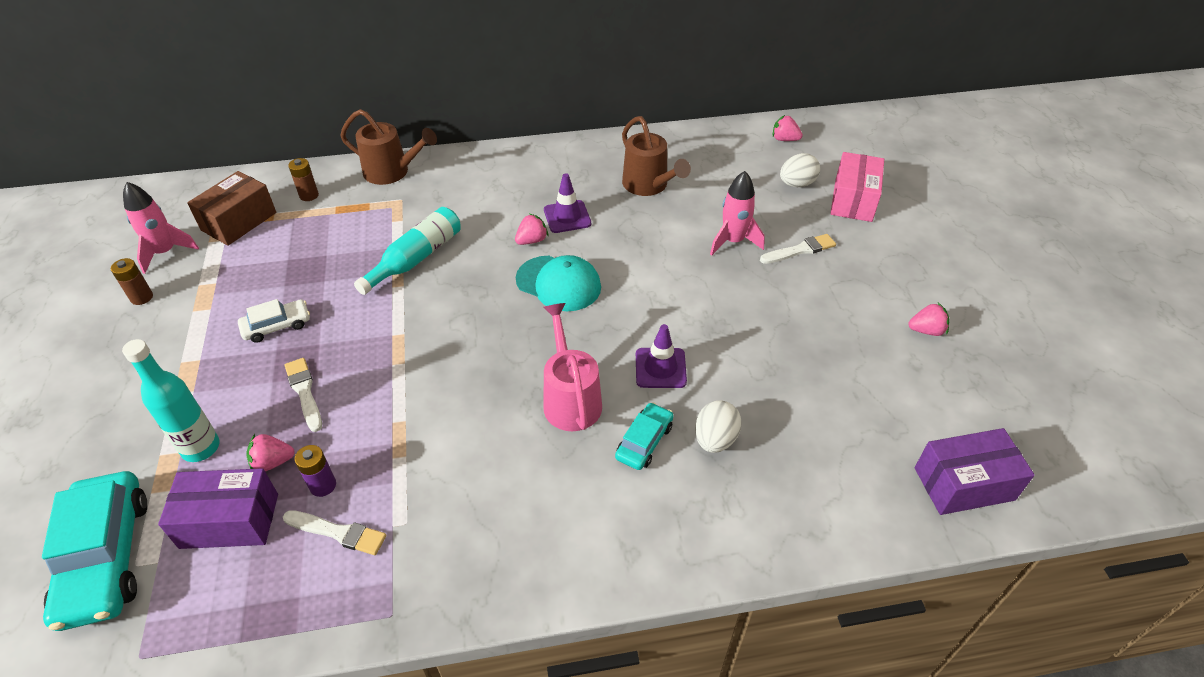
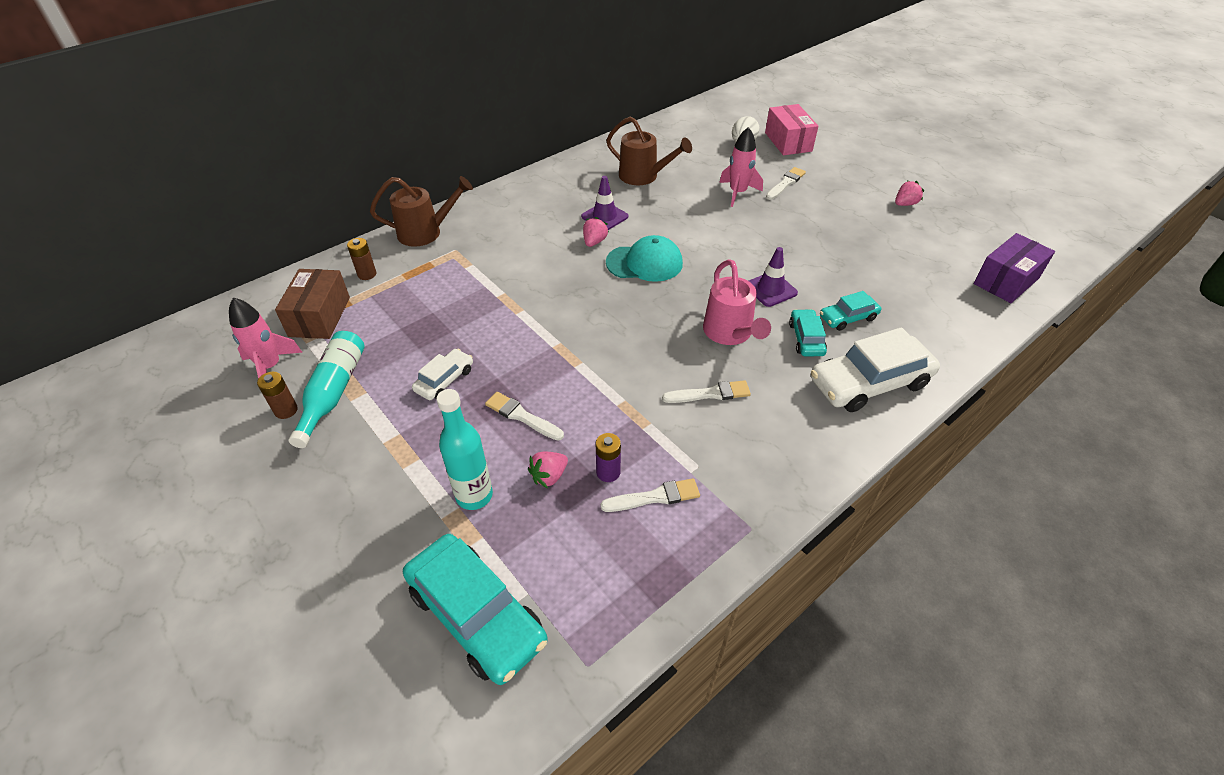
camera: 30 degrees left, 0 degrees up
(229, 521) = (558, 533): purple box -> none
(416, 258) = (514, 287): turquoise bottle -> turquoise bottle (333, 392)
(488, 454) = (710, 394): none -> white brush
(570, 398) = (730, 333): pink watering can -> pink watering can turned 150 degrees counterclockwise
(664, 525) = (869, 382): none -> white car
(715, 439) = (848, 318): white egg -> turquoise car
(784, 139) = (707, 117): pink strawberry -> none

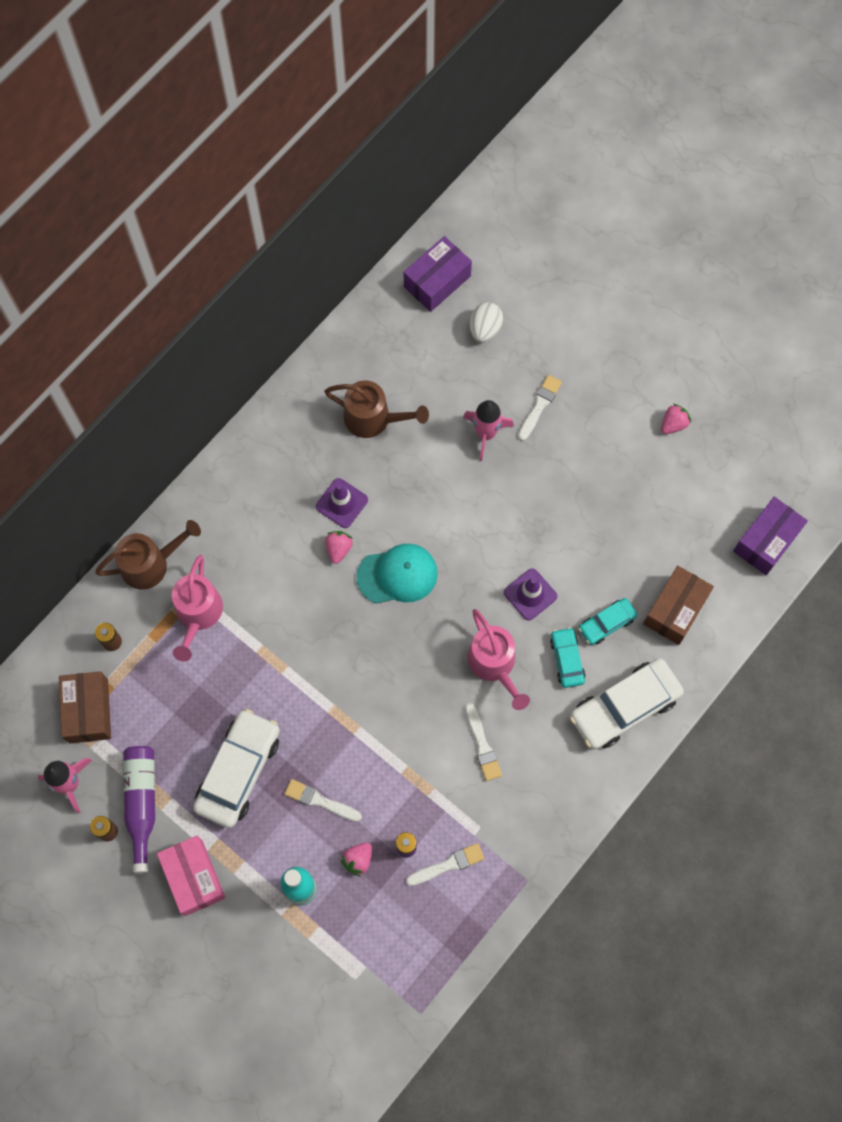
camera: 10 degrees left, 25 degrees up
(333, 392) = (141, 803): turquoise bottle -> purple bottle
(444, 380) = (238, 771): white car -> white car, size x1.89
(453, 267) = (198, 615): none -> pink watering can
(476, 615) = (332, 990): turquoise car -> none
(708, 120) = (437, 281): none -> purple box
(710, 394) = (482, 745): white brush -> white brush turned 90 degrees clockwise
(788, 142) = (539, 317): pink box -> pink box (193, 877)
(919, 316) = (675, 609): none -> brown box

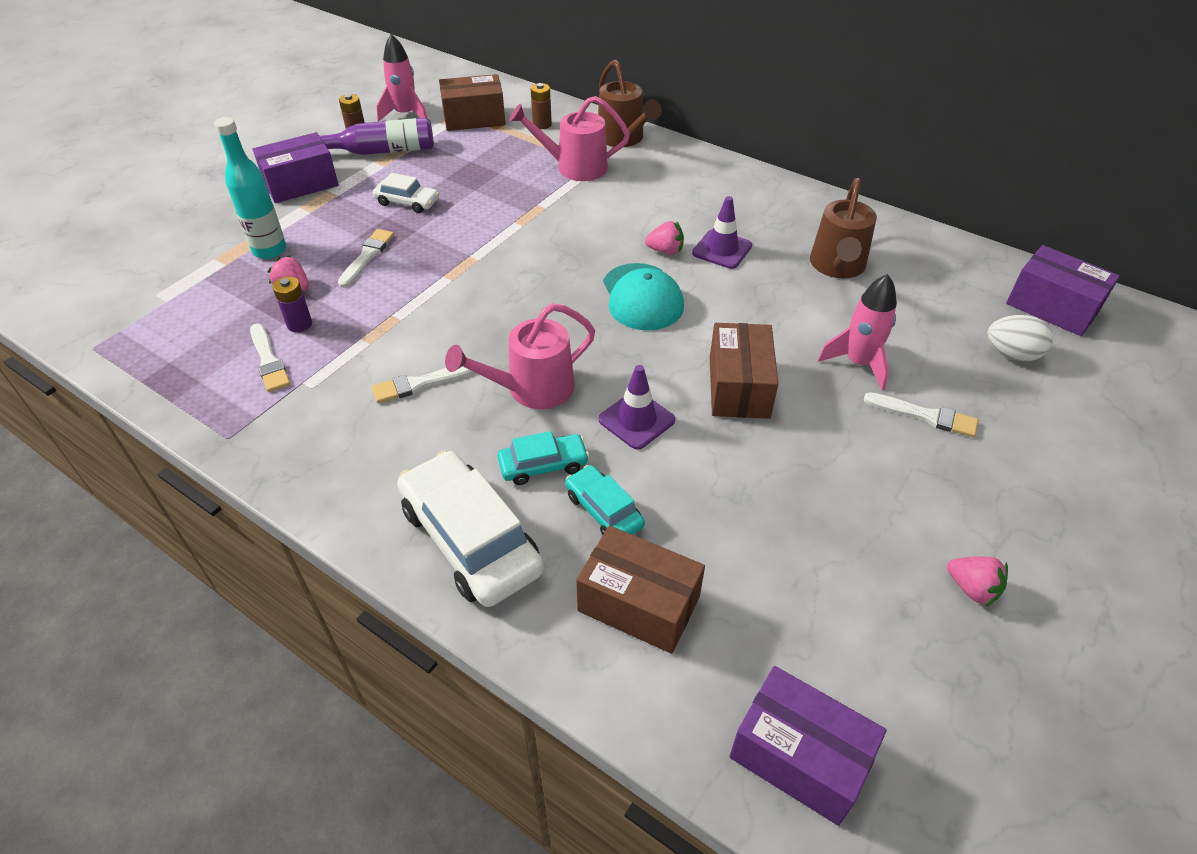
camera: 85 degrees right, 25 degrees down
(193, 877) = (301, 184): pink box -> purple box
(238, 771) = (407, 202): white car -> white car, size x0.53
(503, 520) = (739, 387): none -> brown box

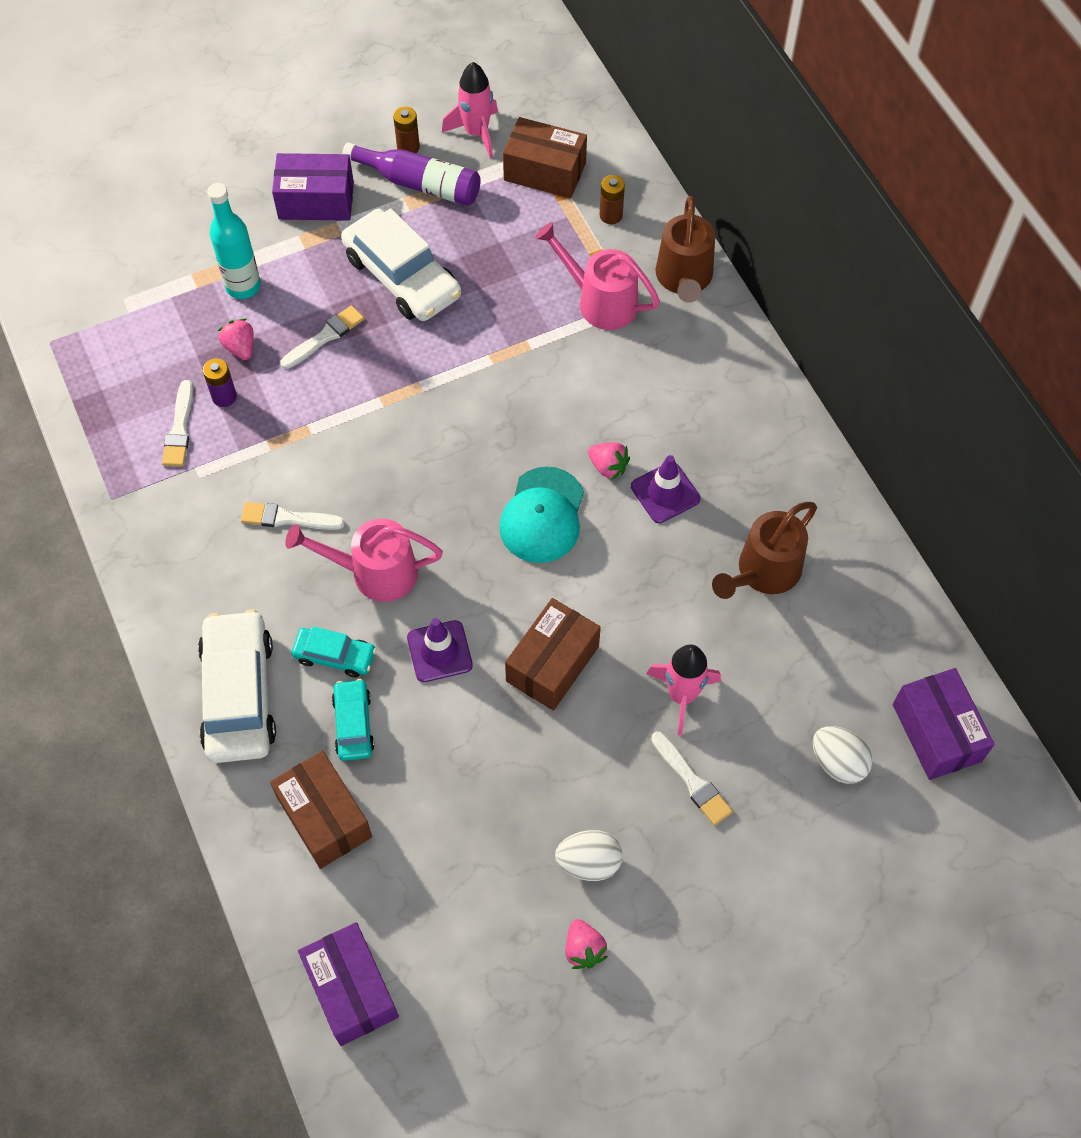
camera: 30 degrees right, 15 degrees up
(407, 202) = (402, 276): white car -> white car, size x1.89
(907, 516) = (589, 862): none -> white egg

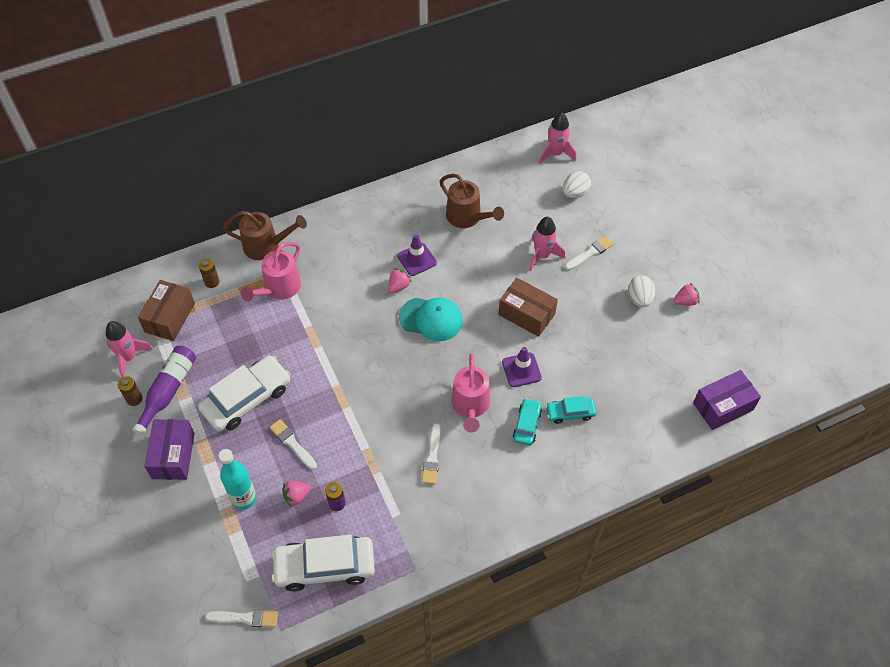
camera: 90 degrees left, 5 degrees down
(179, 428) = (361, 530): white brush -> white brush (245, 618)
(239, 694) = (555, 476): white car -> white car (325, 566)
(324, 817) = (628, 425): brown box -> none
(936, 733) = (556, 154): purple box -> pink rocket

